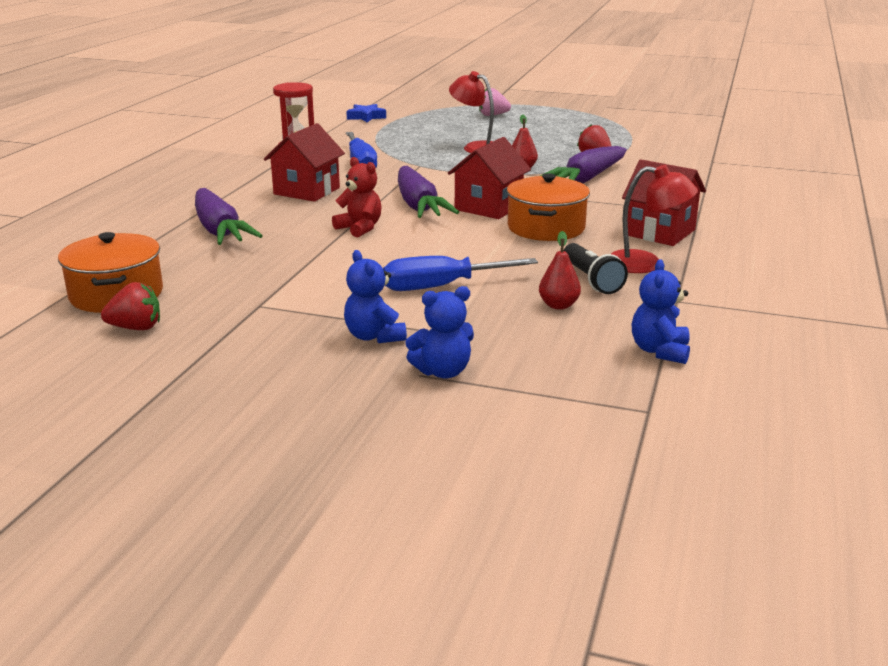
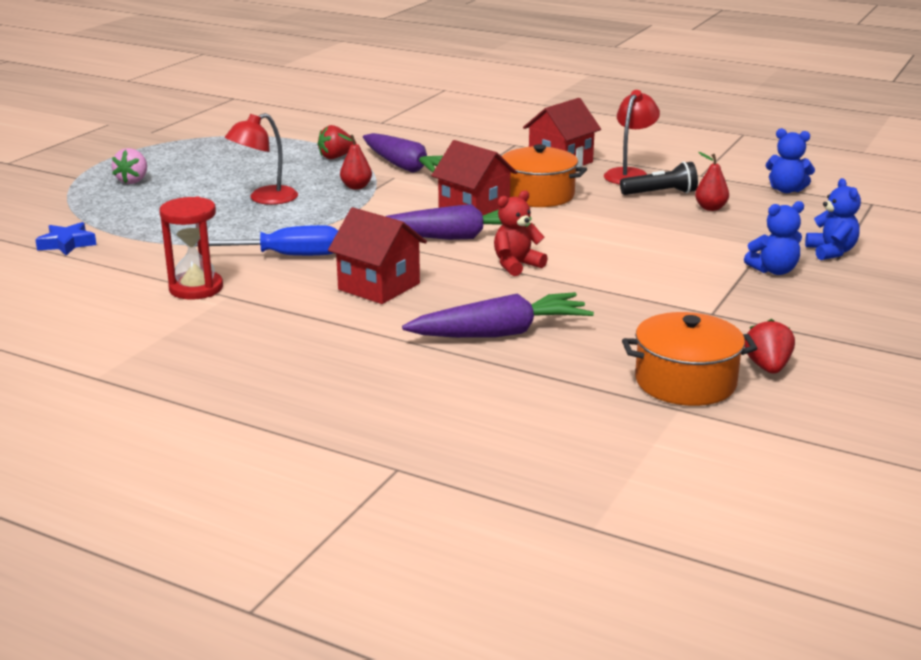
camera: 80 degrees left, 0 degrees up
(442, 286) = (671, 241): blue screwdriver -> none

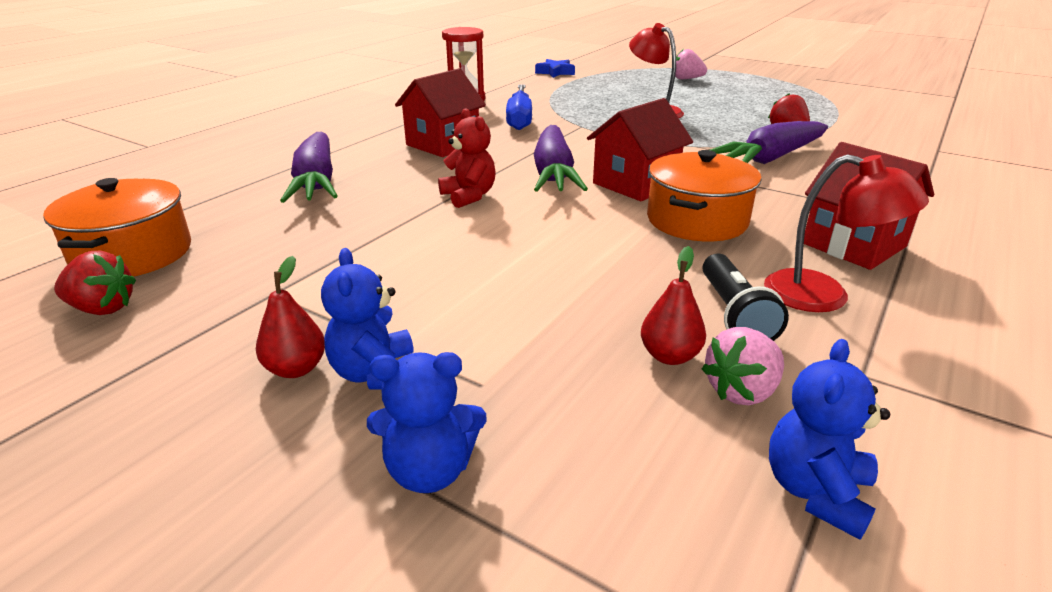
camera: 95 degrees right, 5 degrees up
(356, 187) = (696, 139): red pear -> red pear (296, 368)
(730, 196) = (741, 391): none -> pink strawberry

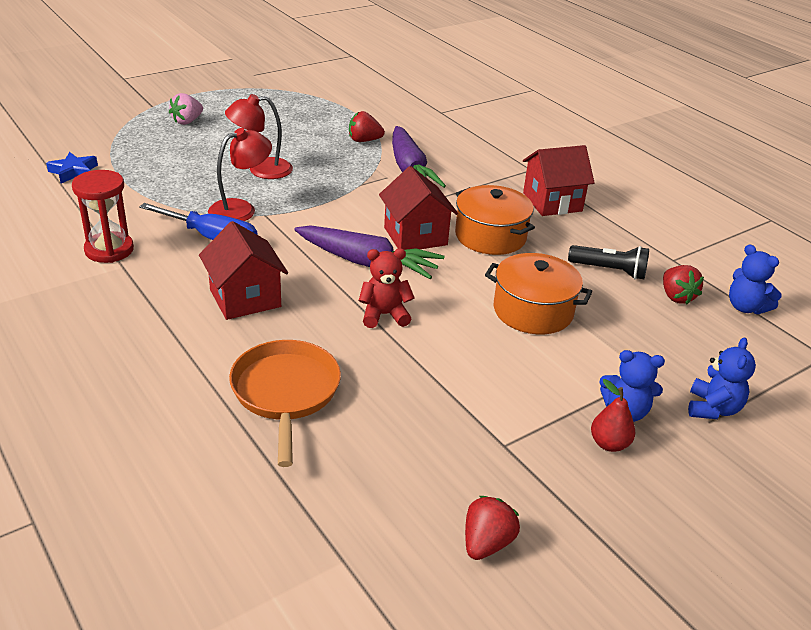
camera: 70 degrees left, 5 degrees up
(132, 254) = (386, 527): orange pot -> orange pot (533, 311)
(316, 182) = (286, 393): purple carrot -> orange pan
(669, 356) = (641, 306): red pear -> none
(741, 391) = (676, 297): pink strawberry -> red strawberry
(824, 296) = (603, 237): red lamp -> red lamp (241, 209)

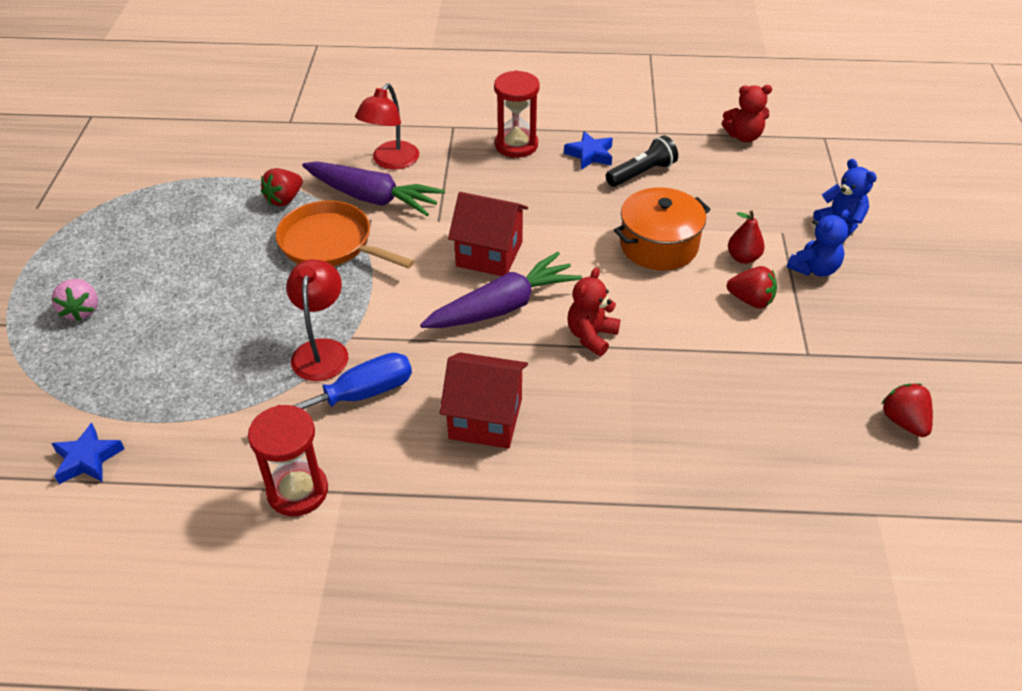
camera: 50 degrees left, 10 degrees up
(261, 170) = (259, 300): red lamp -> red lamp (391, 162)
(286, 393) = (651, 455): orange pan -> orange pan (330, 243)
(490, 236) = (533, 209): orange pot -> none
(552, 202) = (516, 145): red house -> red hourglass
(593, 238) = (590, 154): none -> blue star
(609, 444) = (842, 298): red pear -> red pear (743, 258)
(676, 297) = (704, 160): red strawberry -> red strawberry (751, 300)
(745, 307) = (743, 136): blue teddy bear -> red teddy bear

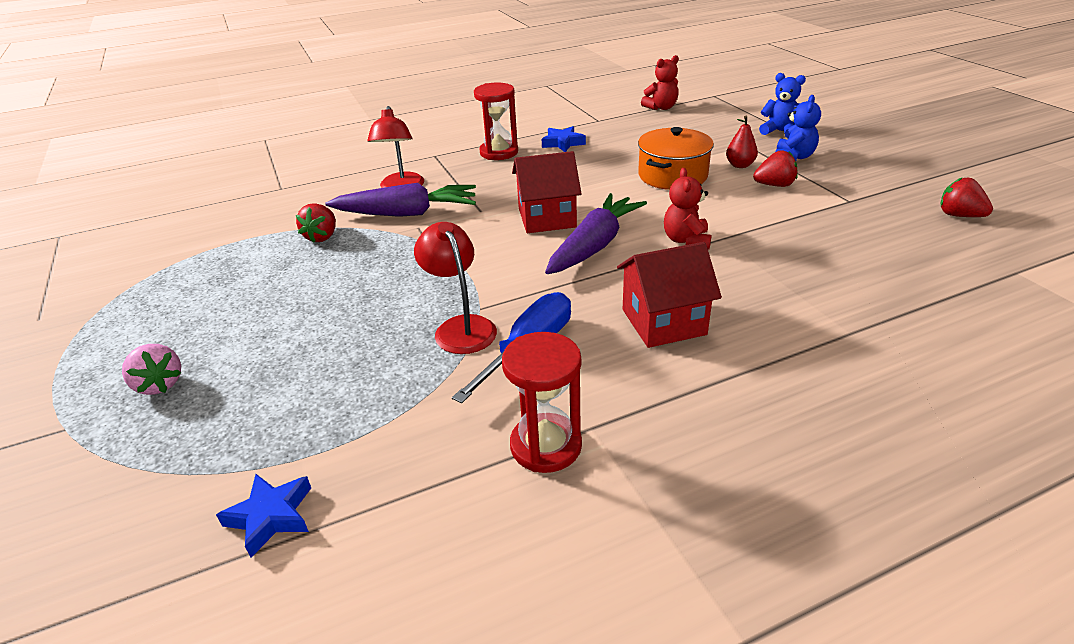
camera: 25 degrees left, 10 degrees down
(330, 243) = (396, 252): orange pan -> none
(642, 173) = (613, 142): black flashlight -> none

